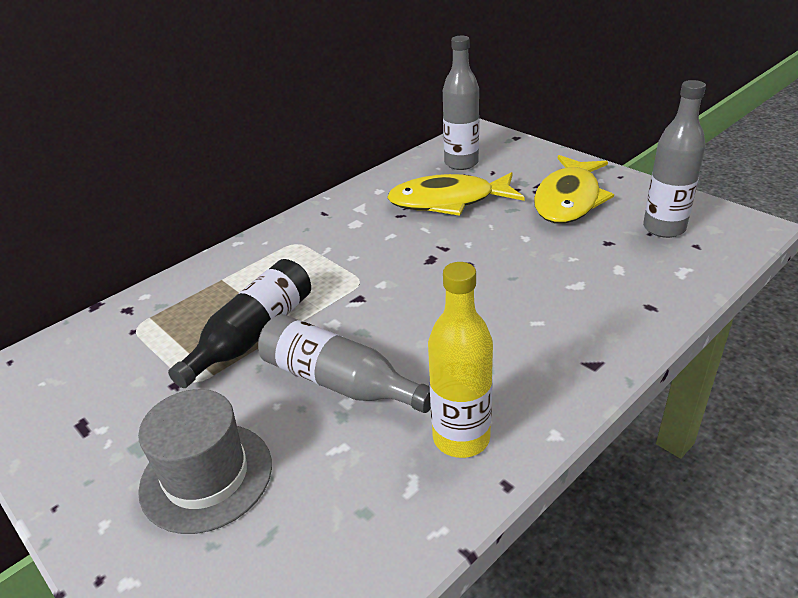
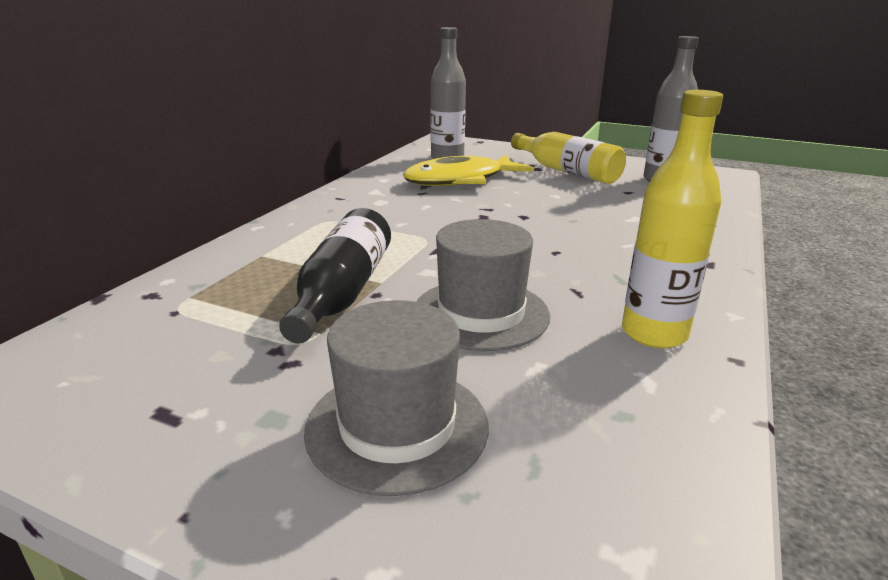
camera: 25 degrees left, 10 degrees down
(339, 381) = (481, 313): grey bottle -> grey hat
(569, 200) = (567, 171): yellow fish -> yellow bottle

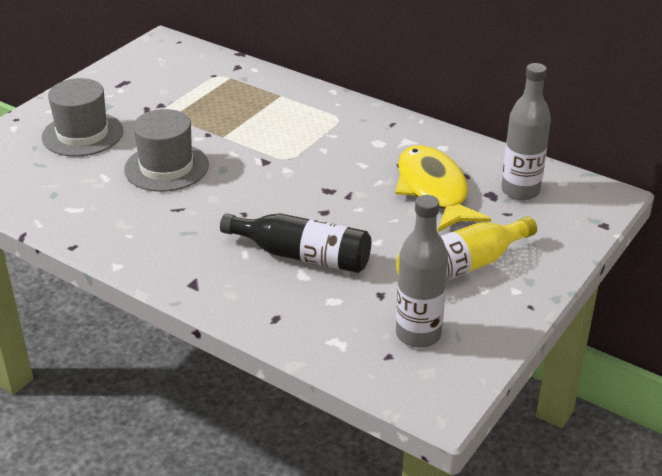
camera: 100 degrees right, 10 degrees up
(342, 292) = (214, 123): black bottle -> black bottle (302, 255)
(654, 333) = (113, 225): yellow bottle -> none

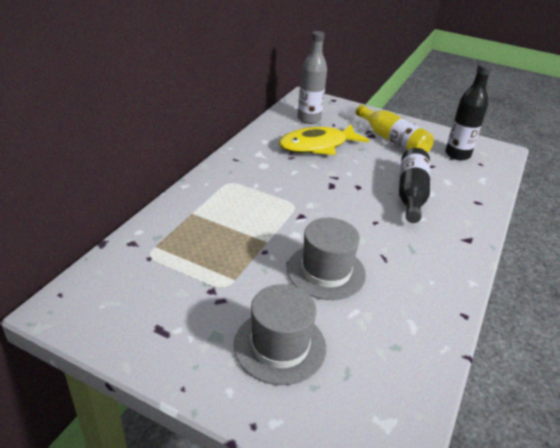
camera: 100 degrees left, 0 degrees up
(418, 334) = (457, 154): grey bottle -> black bottle

